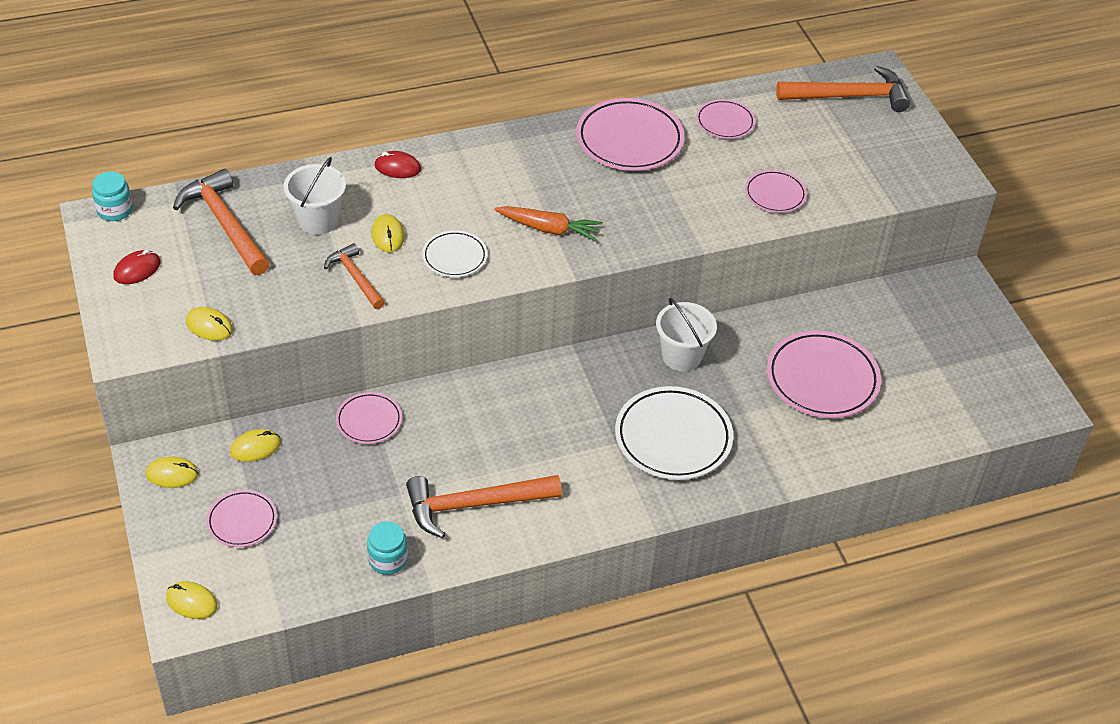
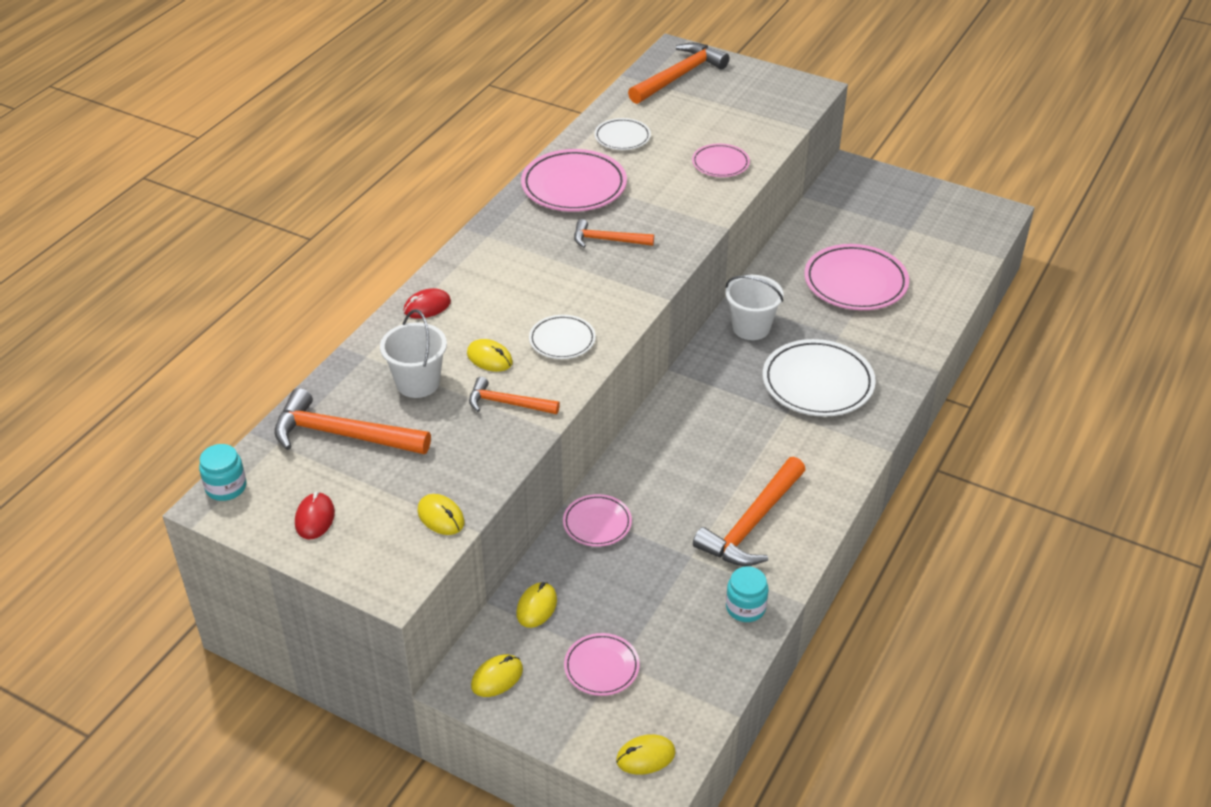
camera: 40 degrees left, 5 degrees down
(209, 326) = (441, 517): yellow mouse -> yellow mouse turned 60 degrees clockwise
(549, 229) = (603, 278): orange carrot -> none
(595, 200) = (607, 240): none -> orange hammer
(725, 122) = (622, 137): pink plate -> white plate

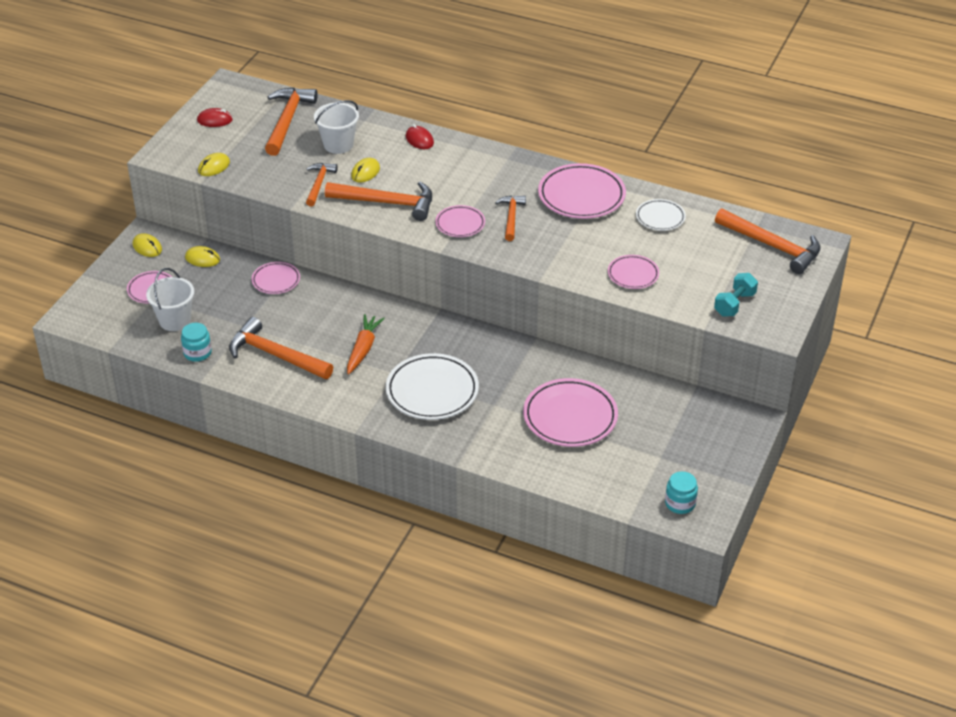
camera: 85 degrees right, 0 degrees up
(226, 487) = (241, 85): turquoise jar -> turquoise jar (680, 503)
(562, 340) = (387, 203): white plate -> orange hammer
(615, 280) = (460, 224): none -> pink plate
(645, 756) = (82, 311): yellow mouse -> none
(741, 439) = (363, 349): none -> orange carrot
(751, 327) = (498, 352): white bucket -> white bucket (175, 320)
(771, 107) = (734, 304): none -> turquoise dumbbell

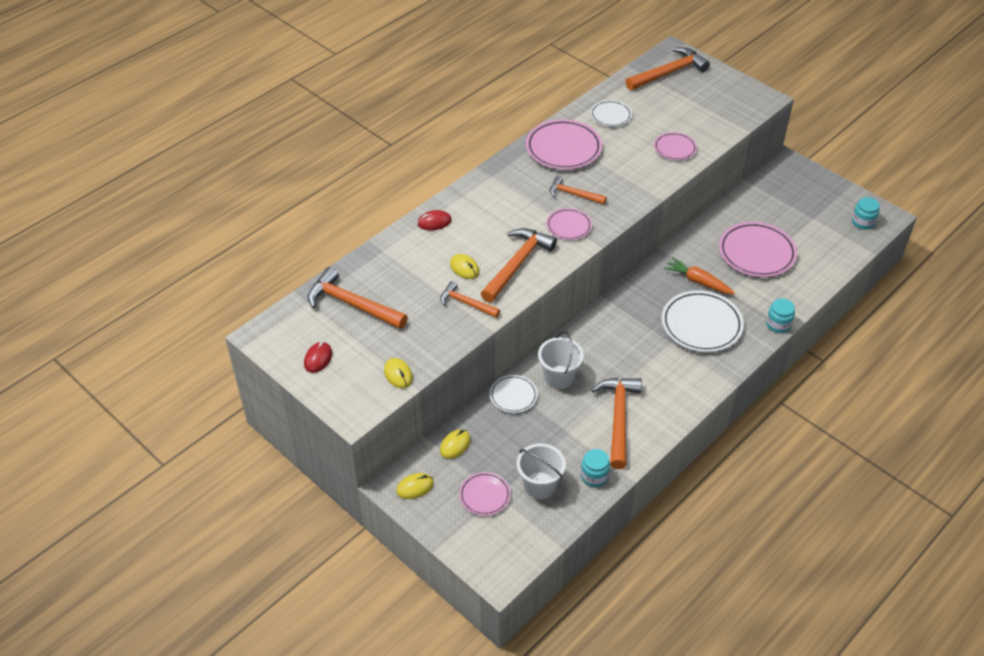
camera: 70 degrees left, 5 degrees up
(275, 355) = (618, 418): orange hammer -> orange hammer turned 135 degrees clockwise
(276, 280) = (513, 396): pink plate -> white plate
(338, 144) = (411, 277): white bucket -> white bucket (559, 377)
(363, 349) = (632, 356): orange carrot -> orange carrot (698, 281)
(462, 451) = (778, 324): none -> turquoise jar
(734, 304) = (728, 109): turquoise dumbbell -> none

